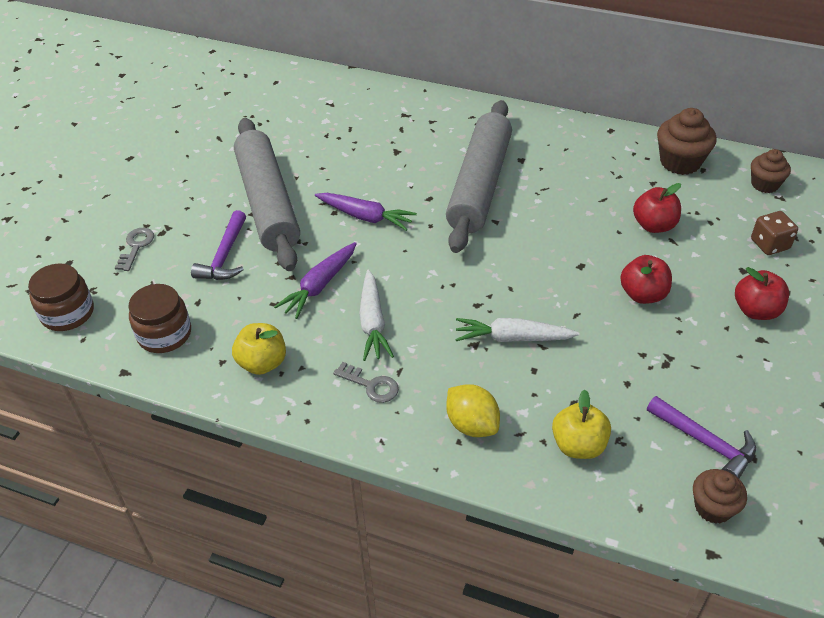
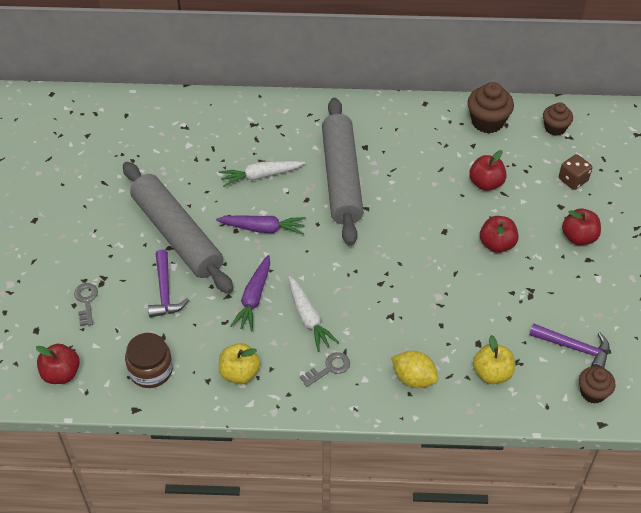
camera: 20 degrees left, 5 degrees up
(68, 313) = (61, 373): brown jar -> red apple
(371, 385) = (329, 368): grey key -> grey key turned 45 degrees counterclockwise
(512, 338) = (416, 304): white carrot -> white carrot (260, 176)

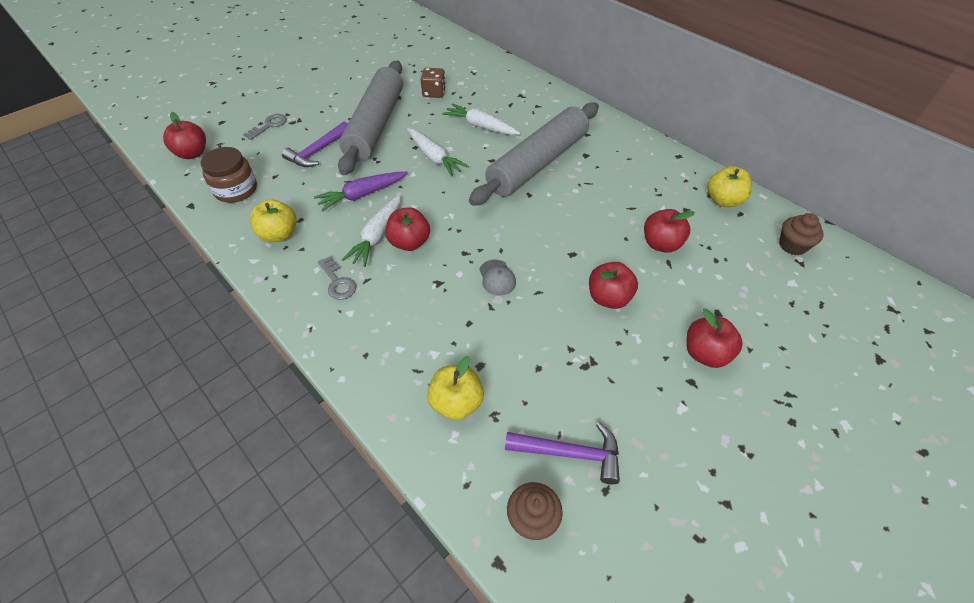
camera: 45 degrees right, 0 degrees up
(263, 228) = (434, 158): purple carrot -> white carrot
(329, 368) = (338, 282): grey key -> grey key turned 45 degrees clockwise
(336, 305) = (409, 242): none -> red apple
(413, 378) = (386, 346): yellow lemon -> none
(421, 283) = (497, 278): none -> grey cap
(487, 122) = (723, 200): brown cupcake -> yellow apple
(573, 180) = (760, 299): brown dice -> brown dice (434, 93)
(574, 347) = (569, 453): purple hammer -> purple hammer turned 60 degrees counterclockwise

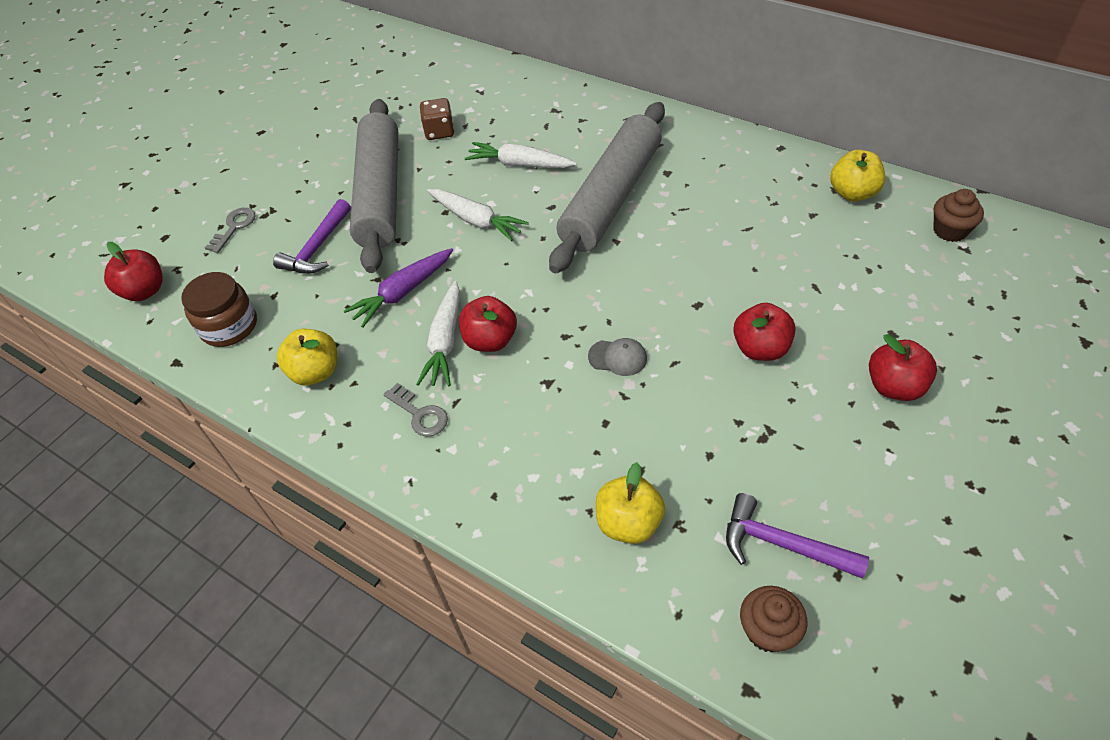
camera: 10 degrees left, 0 degrees up
(497, 278) = (618, 357): grey cap -> grey cap turned 45 degrees counterclockwise
(569, 453) = (782, 544): purple hammer -> purple hammer turned 150 degrees counterclockwise
(661, 244) = (798, 266): red apple -> none

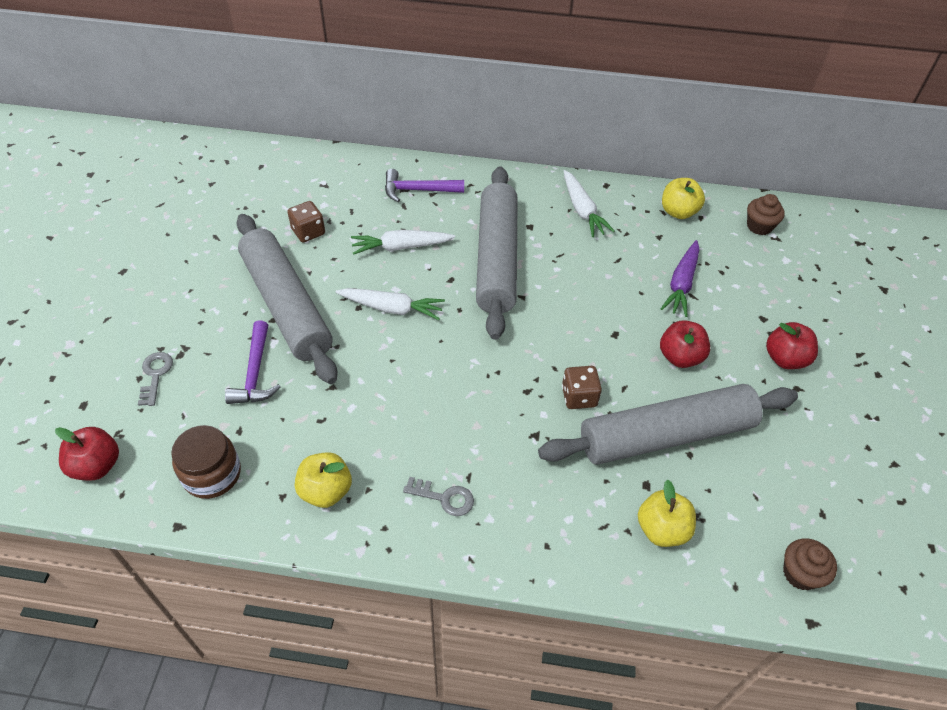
camera: 30 degrees left, 0 degrees up
(402, 293) = (364, 393): purple carrot -> purple carrot (681, 284)
(445, 342) = (429, 427): white carrot -> white carrot (582, 210)
(490, 340) = (467, 413): red apple -> none
(618, 357) = (579, 397): grey cap -> brown dice
(694, 426) = (666, 435): none -> grey rolling pin
(782, 544) = (776, 505): purple hammer -> purple hammer (418, 190)

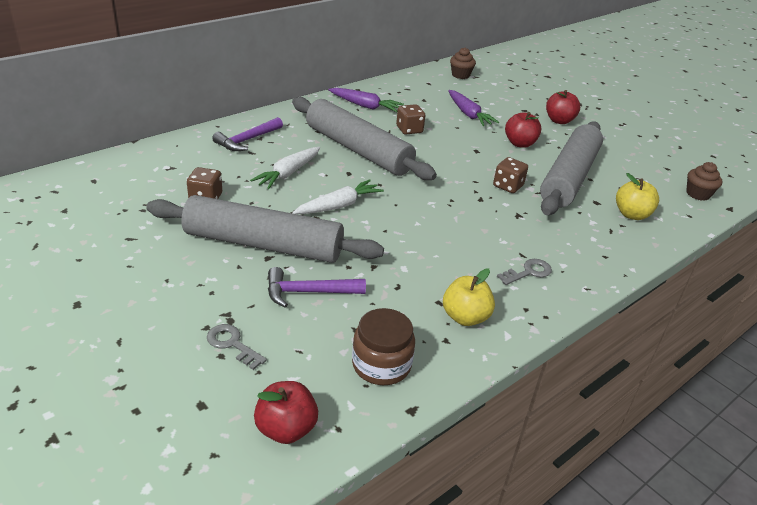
camera: 50 degrees left, 15 degrees down
(255, 372) = (309, 292): purple hammer -> purple hammer turned 135 degrees clockwise
(582, 210) = (365, 106): white carrot -> purple carrot
(583, 265) = (409, 130): none -> brown dice
(678, 212) = (414, 85): yellow apple -> none

